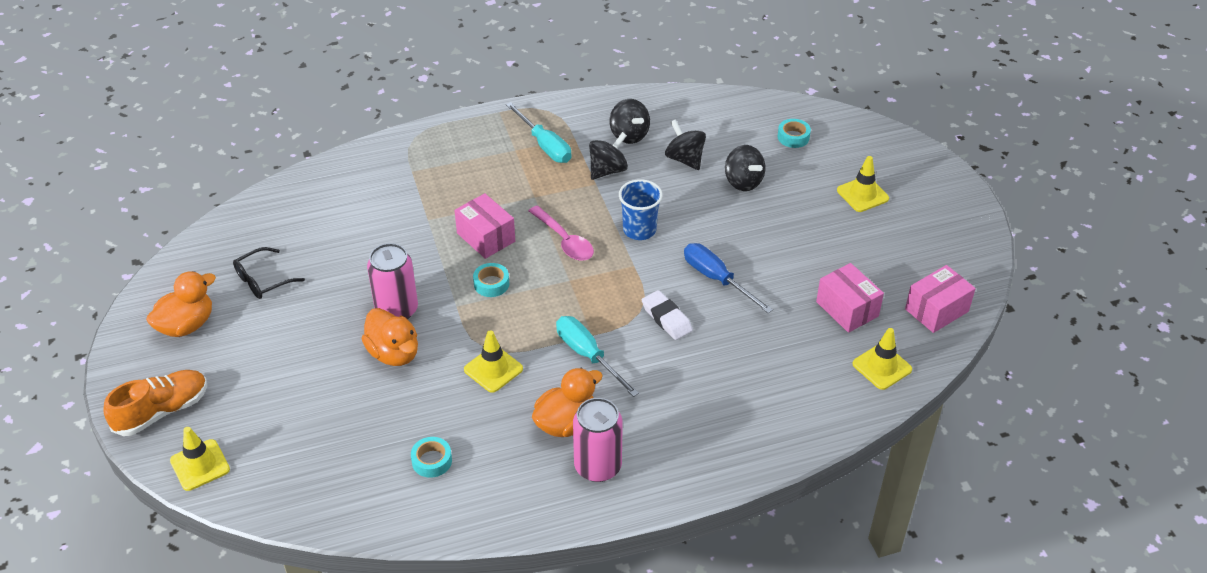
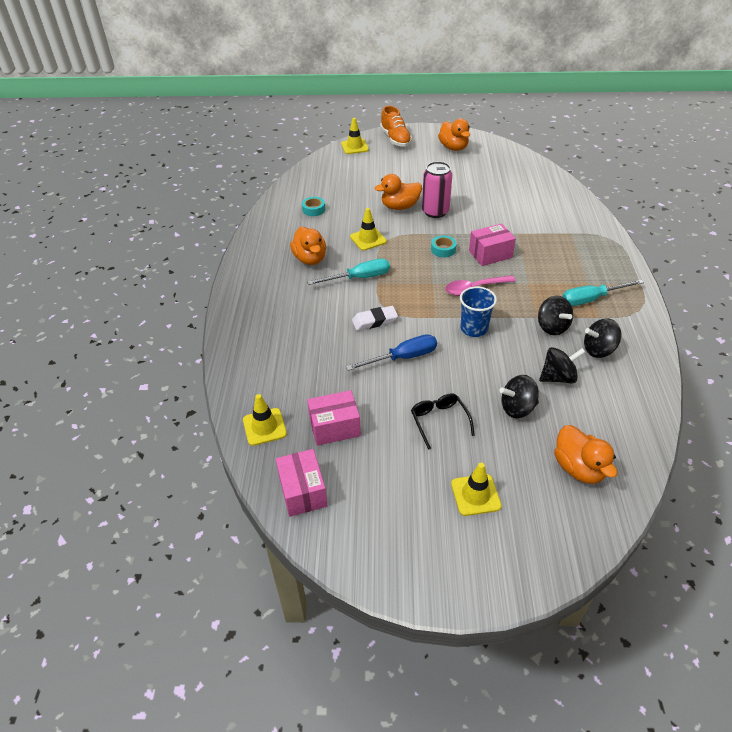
camera: 110 degrees right, 0 degrees up
(263, 280) = (480, 171): black glasses -> black glasses (439, 421)
(598, 466) = (270, 265): pink can -> none
(793, 137) = (578, 468): turquoise tape -> orange duck

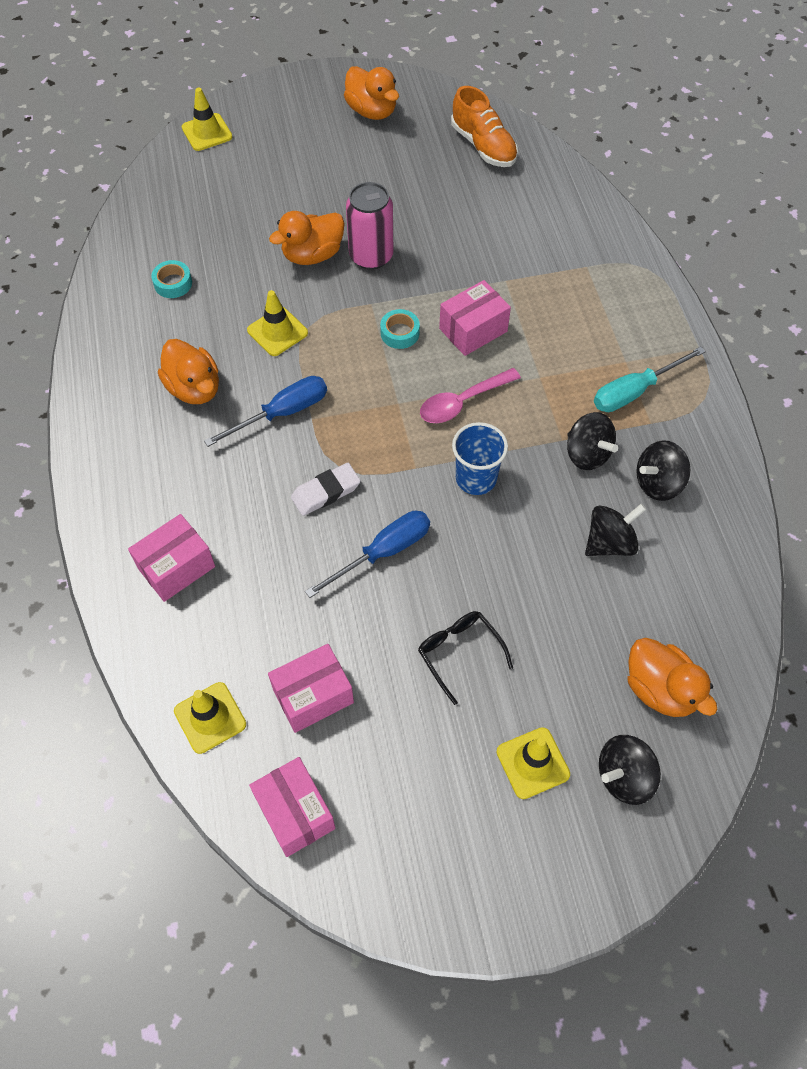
camera: 15 degrees left, 15 degrees up
(270, 344) = (176, 567): none -> pink box
(359, 278) = (282, 413): turquoise screwdriver -> blue screwdriver
(395, 139) = (272, 105): orange shoe -> orange shoe (483, 146)
(517, 408) = (563, 608): black spinning top -> black spinning top (624, 777)

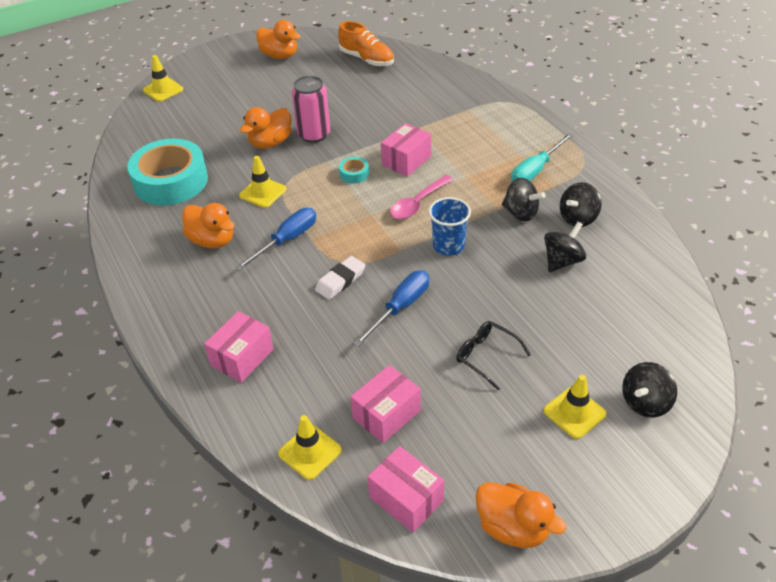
camera: 15 degrees left, 15 degrees down
(173, 283) = (171, 181): turquoise tape -> turquoise tape, size x2.49
(660, 689) = (642, 340): orange duck -> orange duck (513, 528)

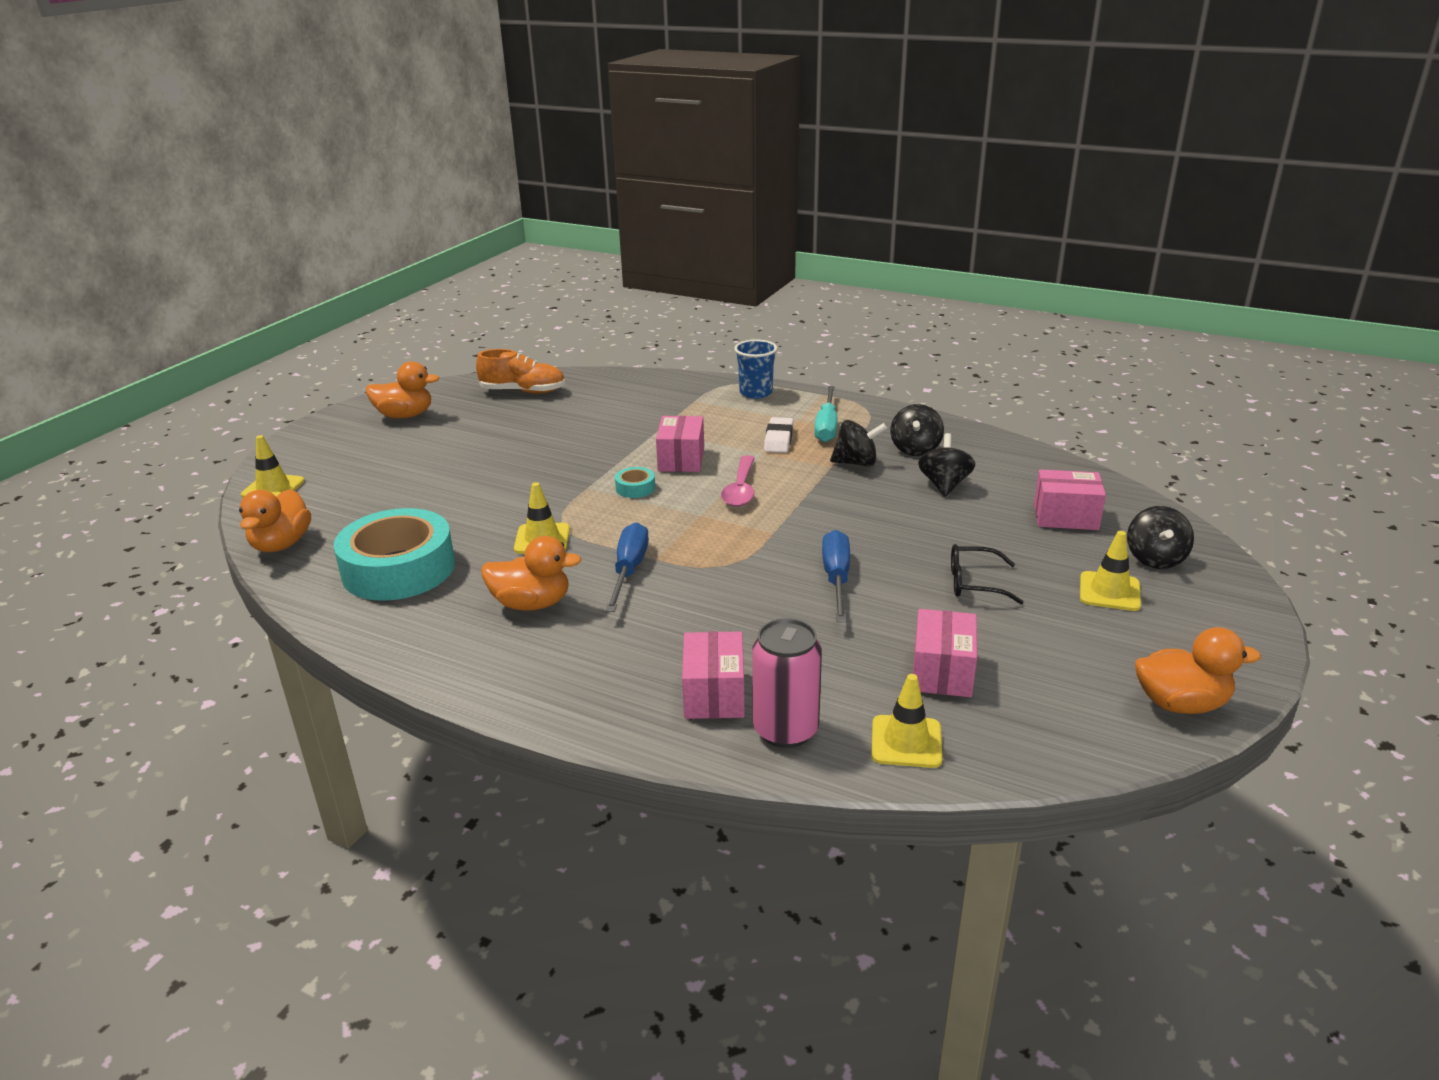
camera: 35 degrees left, 15 degrees down
(270, 143) = (494, 493): orange duck -> orange duck (281, 544)
(314, 134) = (541, 470): pink can -> pink can (785, 730)
(340, 280) = (740, 581): white eraser -> white eraser (778, 439)
(406, 499) = (1057, 732): pink box -> pink box (1065, 517)
(448, 246) = (819, 512): blue cup -> blue cup (756, 393)

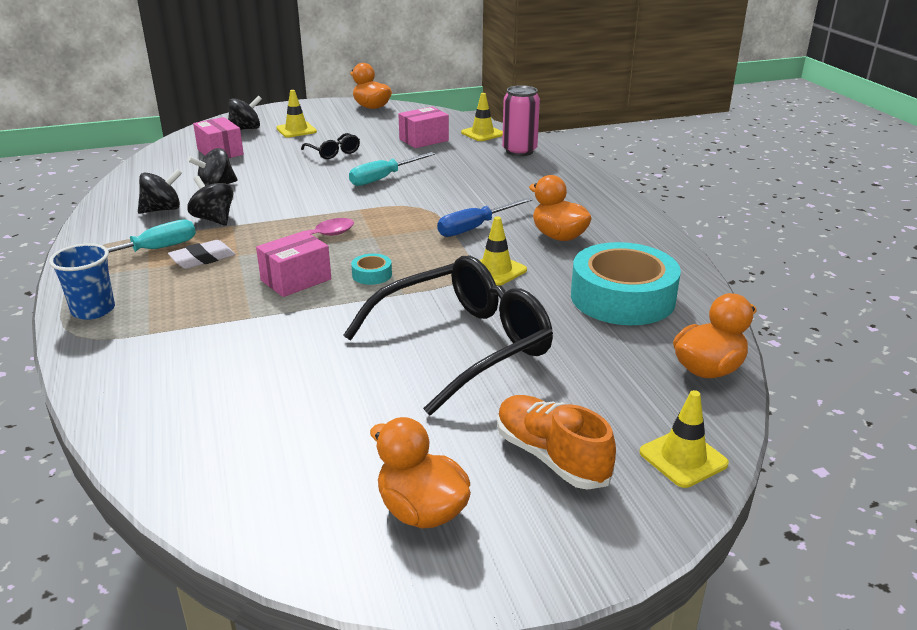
camera: 135 degrees left, 0 degrees up
(485, 480) = (464, 345): none -> black glasses
(523, 391) = (237, 463): orange shoe -> orange shoe (551, 457)
(714, 694) = (527, 169): pink box -> none
(836, 579) = (383, 178): blue screwdriver -> turquoise screwdriver

